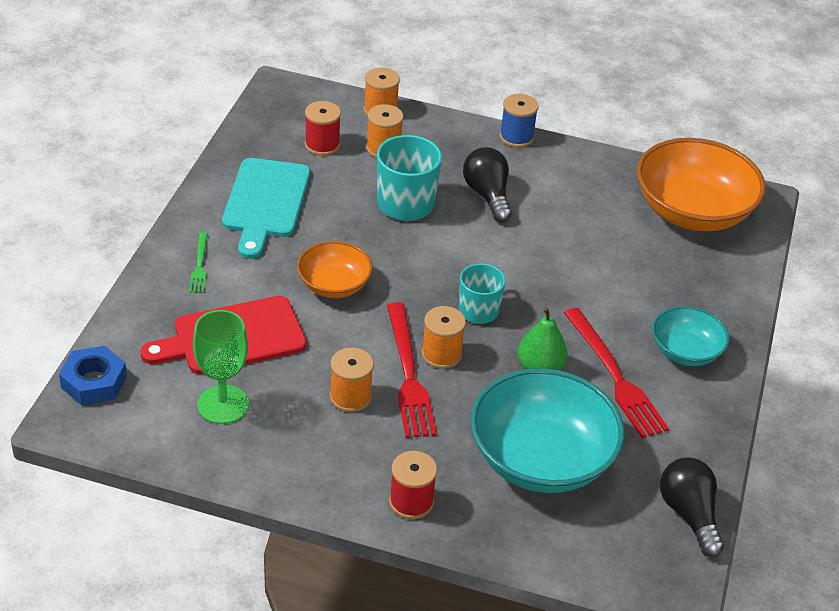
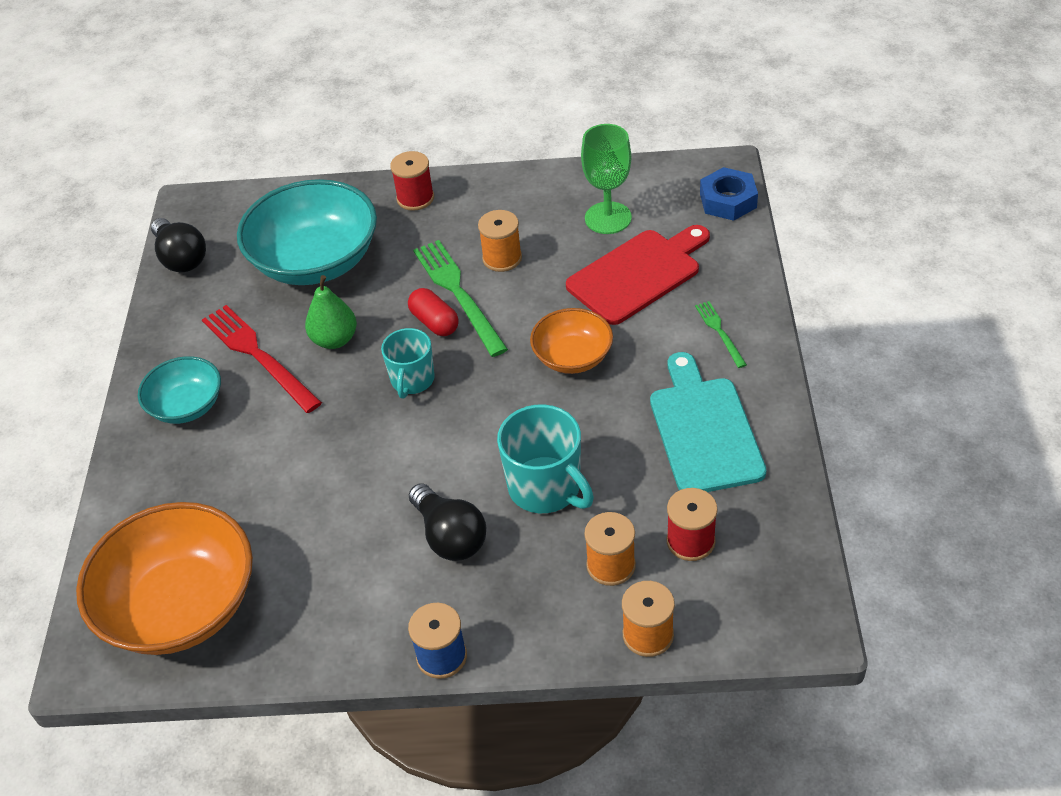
camera: 170 degrees right, 5 degrees up
(408, 374) = (458, 294): red fork -> green fork
(441, 354) = (434, 322): orange spool -> red capsule

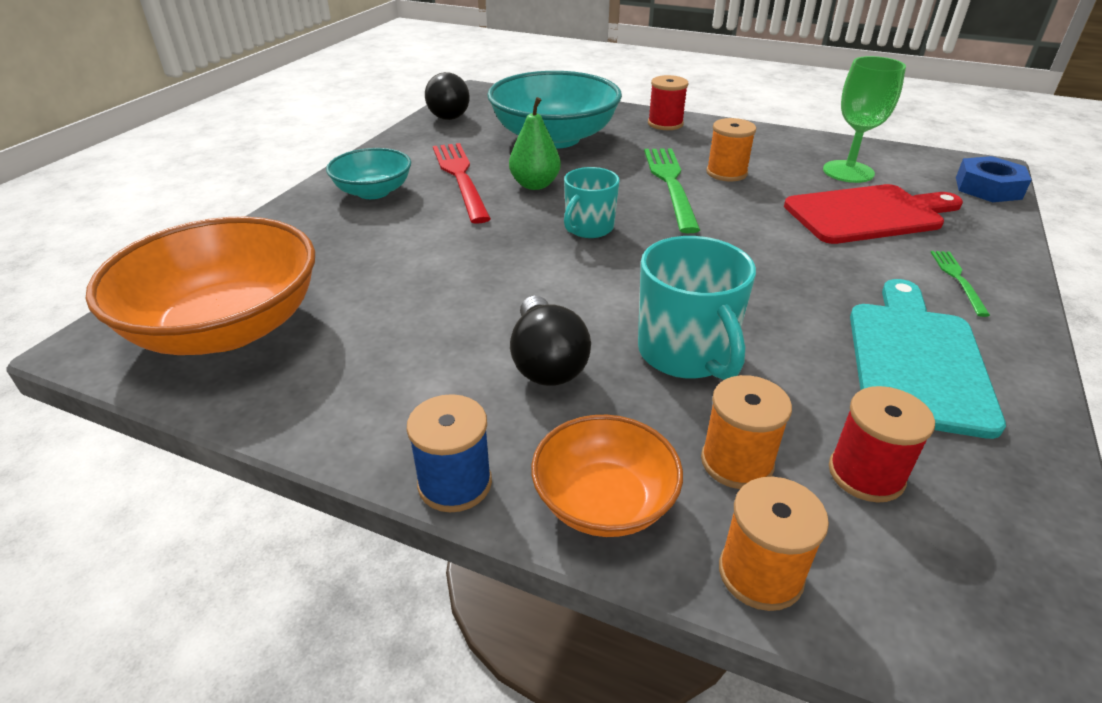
camera: 20 degrees right, 10 degrees down
(434, 322) = (636, 196): red capsule -> none
(572, 357) = (769, 255): orange bowl -> orange bowl (604, 501)

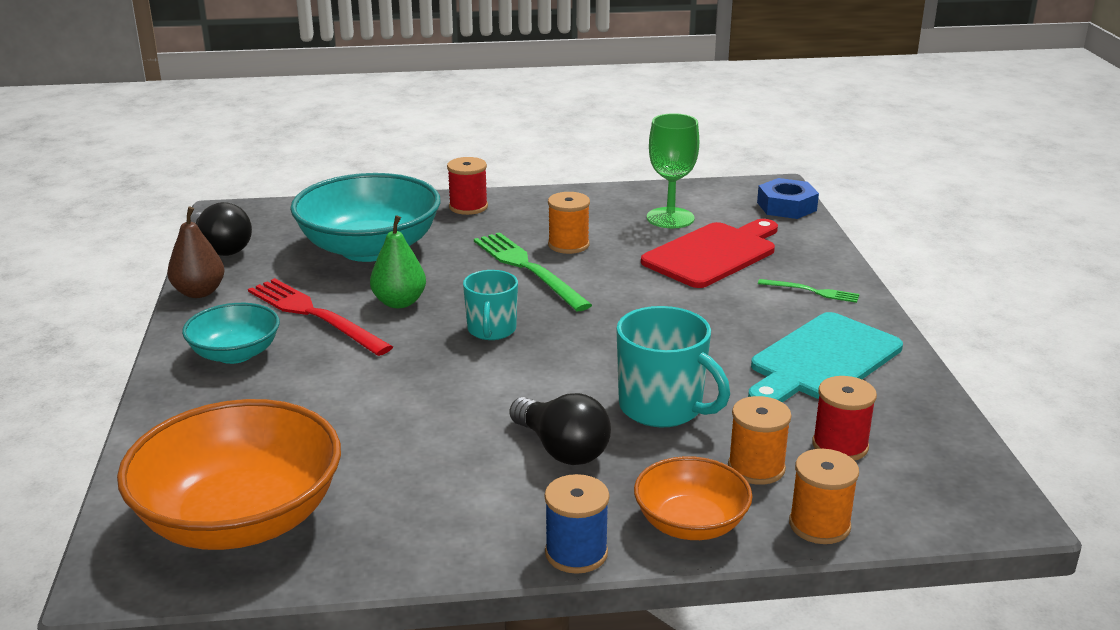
camera: 30 degrees left, 10 degrees down
(399, 141) = (199, 292): none -> brown pear
(916, 360) = (822, 360): turquoise cutting board -> turquoise cutting board turned 120 degrees counterclockwise
(958, 279) = (812, 291): green fork -> green fork turned 135 degrees clockwise

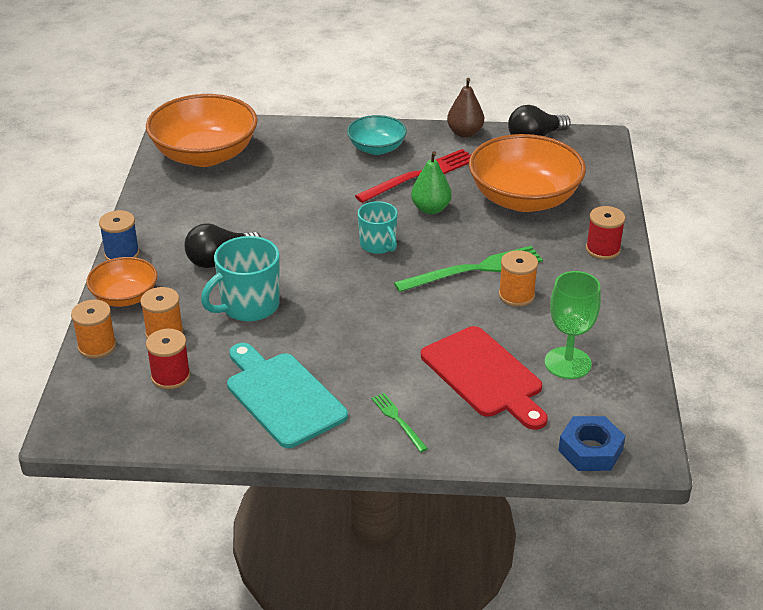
camera: 100 degrees right, 10 degrees up
(369, 248) = (524, 199): turquoise bowl -> orange bowl
(491, 330) = (378, 245): turquoise mug -> turquoise mug turned 135 degrees counterclockwise
(812, 291) = (398, 420): green fork -> green fork turned 120 degrees clockwise

